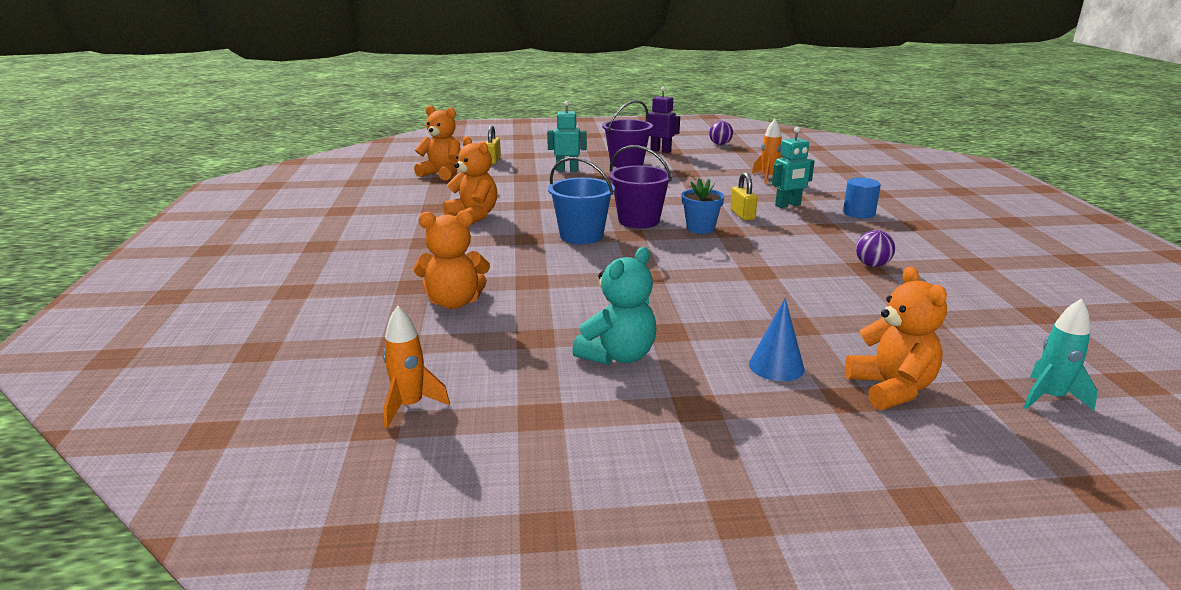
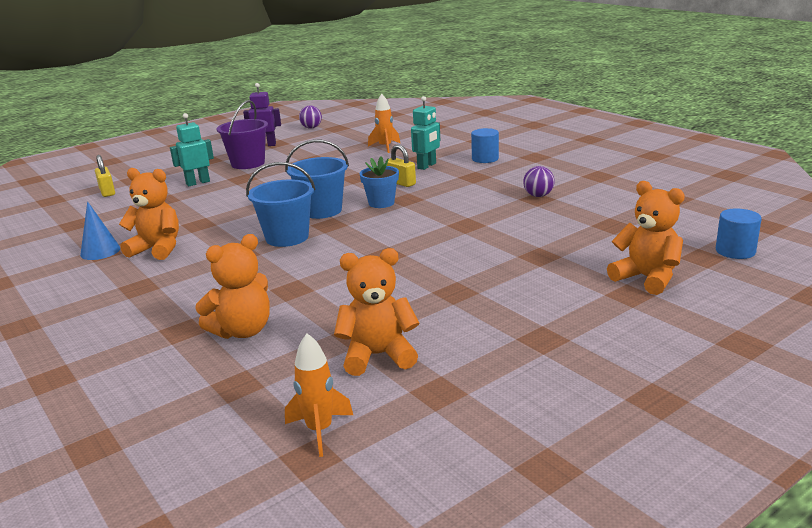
camera: 30 degrees left, 0 degrees up
(442, 174) = (67, 218): orange teddy bear -> orange teddy bear (378, 356)
(618, 356) = (441, 324): turquoise teddy bear -> none
(639, 221) = (322, 211): purple bucket -> blue bucket
(776, 366) = (560, 290): blue cone -> blue cone (100, 251)
(1049, 398) = (735, 251): turquoise rocket -> blue cylinder

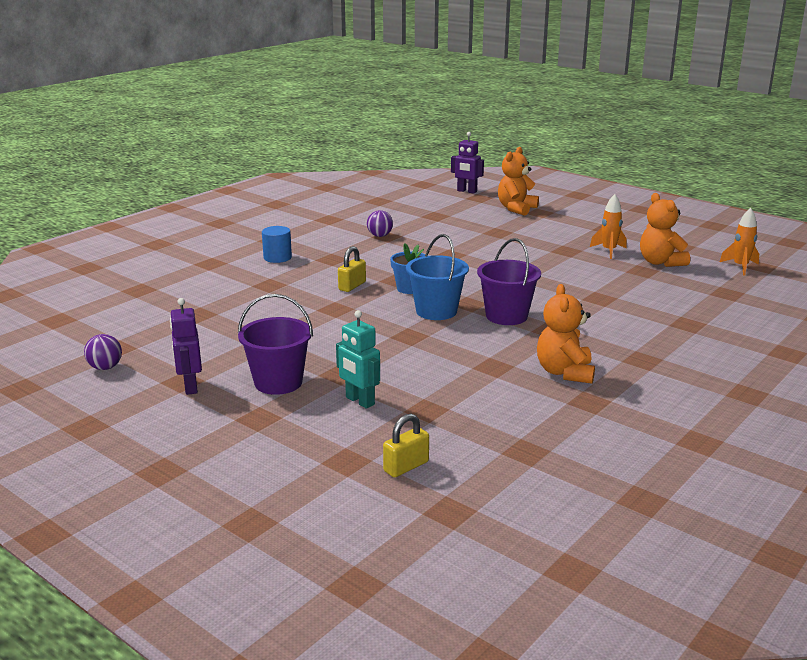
camera: 105 degrees left, 0 degrees up
(100, 251) = (588, 404): blue cone -> none
(242, 331) = (670, 303): orange teddy bear -> none
(287, 237) = (506, 316): blue bucket -> purple bucket
(385, 147) = (223, 306): orange rocket -> orange rocket (608, 251)
(427, 166) = (298, 280): turquoise robot -> none
(735, 251) = (466, 191): blue cylinder -> purple robot

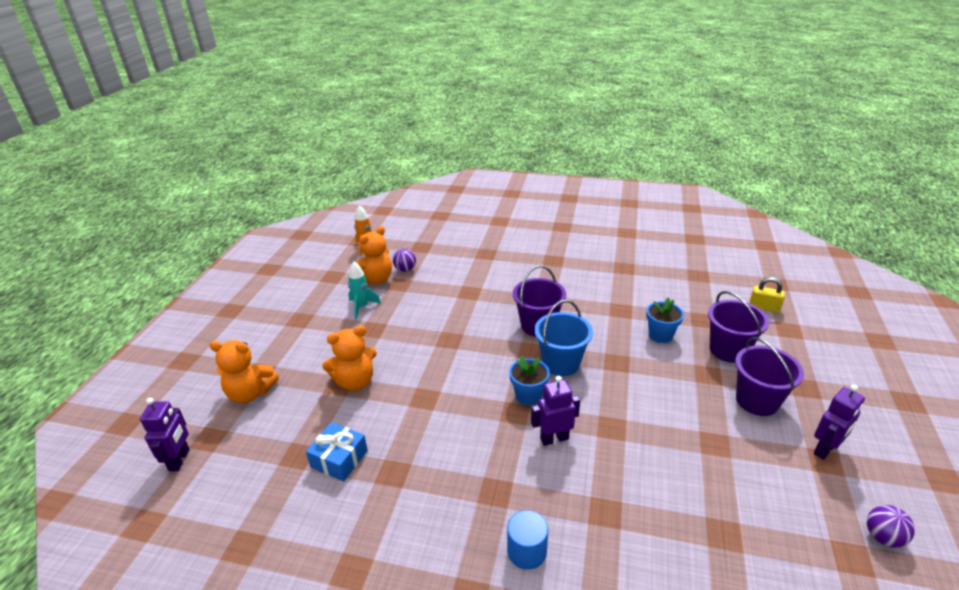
camera: 115 degrees left, 10 degrees up
(352, 286) = (554, 438): yellow padlock -> purple robot
(359, 401) = (728, 350): turquoise robot -> purple bucket
(380, 236) = (395, 479): purple ball -> purple ball (405, 269)
(417, 225) = (339, 459): none -> blue gift
(425, 372) = (660, 335): none -> blue flower pot
(564, 372) = (599, 282): orange teddy bear -> orange teddy bear (355, 382)
(608, 251) = (362, 307): orange rocket -> turquoise rocket

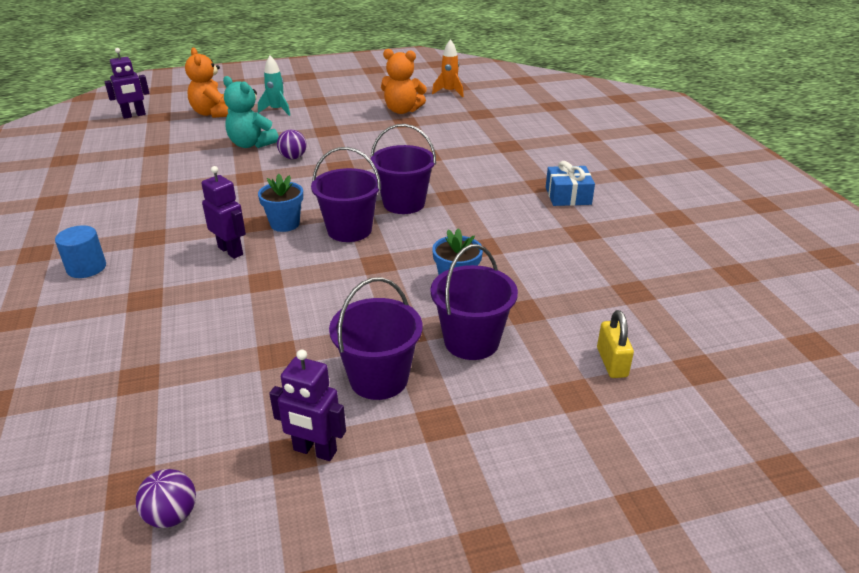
camera: 60 degrees right, 0 degrees up
(339, 459) = (159, 165): blue gift -> blue gift (568, 196)
(355, 382) = (251, 144): orange teddy bear -> turquoise teddy bear
(362, 307) = (354, 117): turquoise rocket -> turquoise rocket (277, 110)
(405, 269) = (432, 117): purple ball -> purple ball (293, 157)
(561, 363) = (349, 230): blue bucket -> purple bucket

